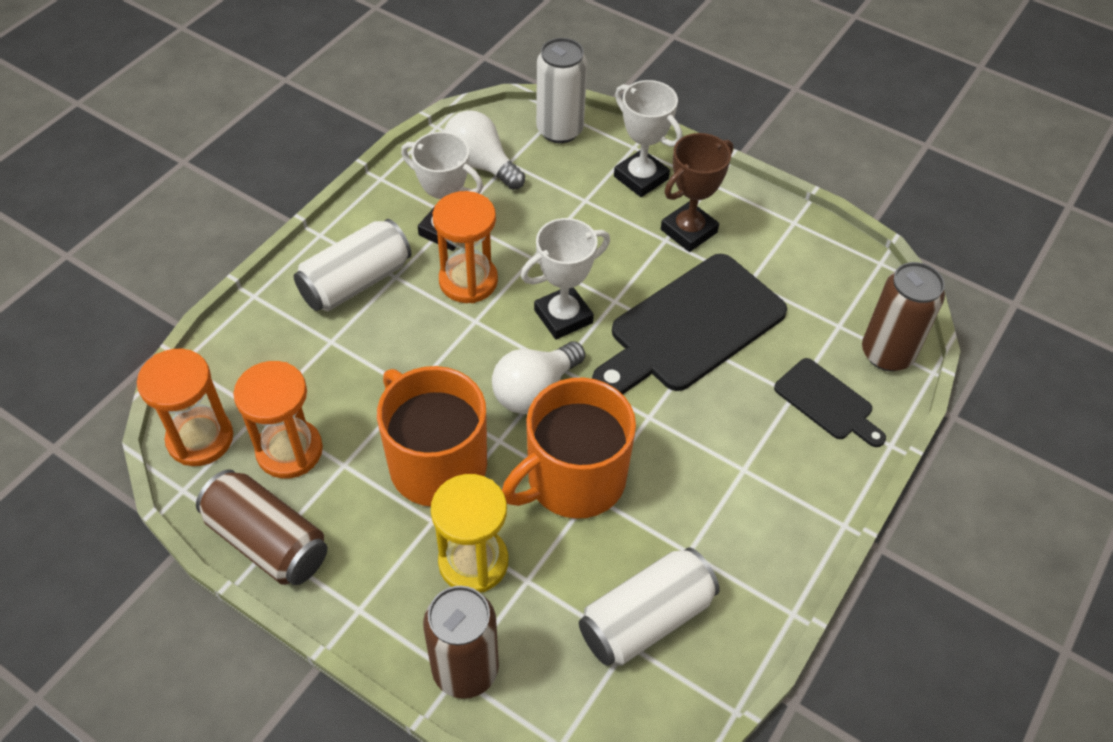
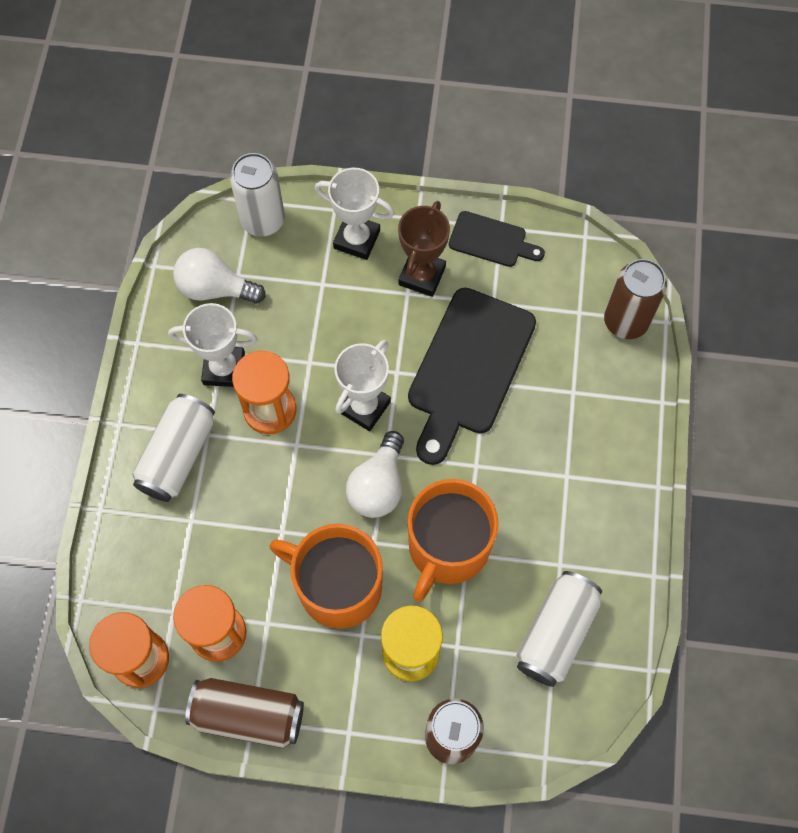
camera: 25 degrees left, 15 degrees up
(827, 402) = (600, 387): black cutting board -> black cutting board (491, 240)

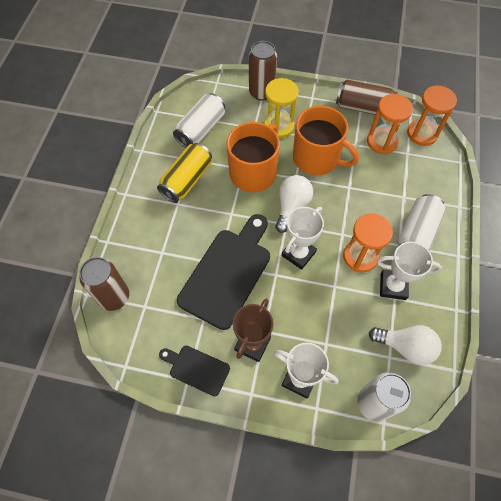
camera: 175 degrees left, 5 degrees down
(560, 521) = (187, 180): none -> yellow can

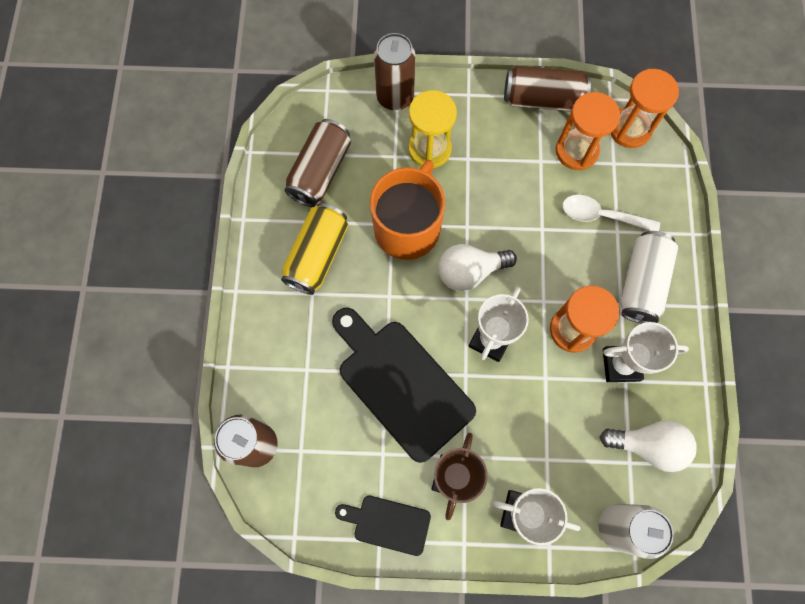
camera: 10 degrees left, 10 degrees up
(201, 129) = (320, 171): white can -> brown can
(227, 273) = (401, 384): black cutting board -> black cutting board turned 60 degrees counterclockwise
(292, 207) = (469, 272): white light bulb -> white light bulb turned 120 degrees counterclockwise
(317, 158) = (491, 191): orange mug -> none
(393, 185) = (601, 216): none -> white spoon

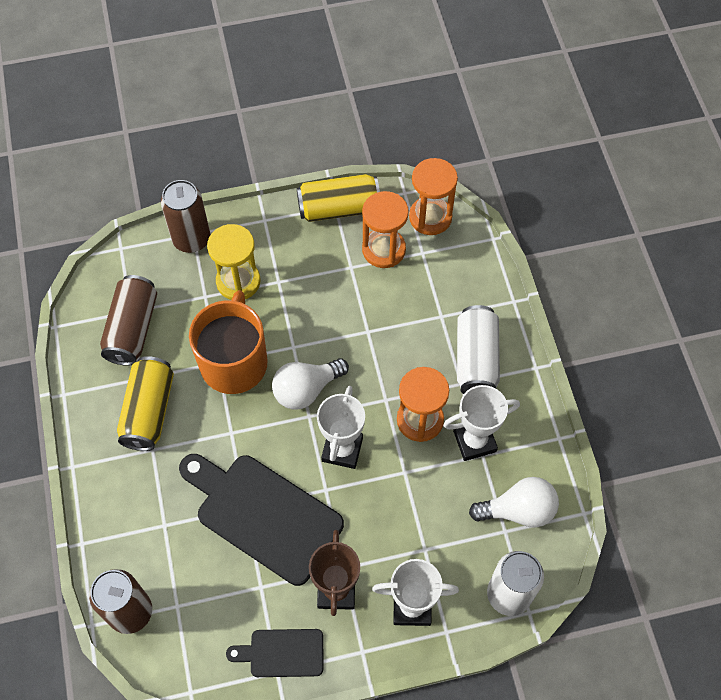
camera: 15 degrees left, 10 degrees down
(542, 99) = (338, 208): brown can -> yellow can
(601, 216) = (422, 305): white spoon -> none

